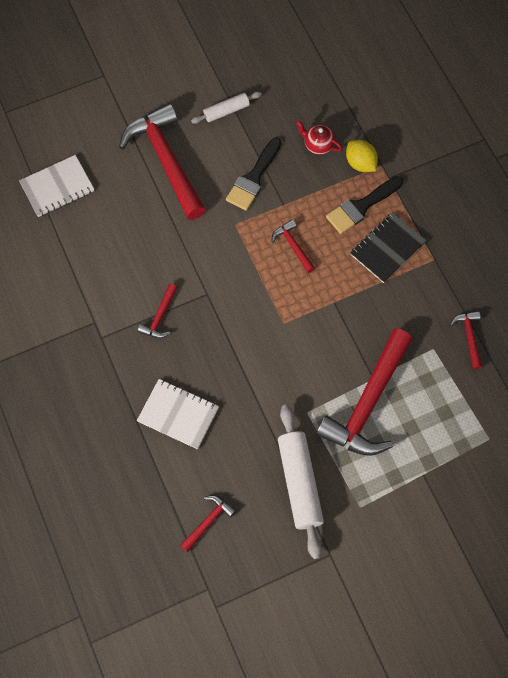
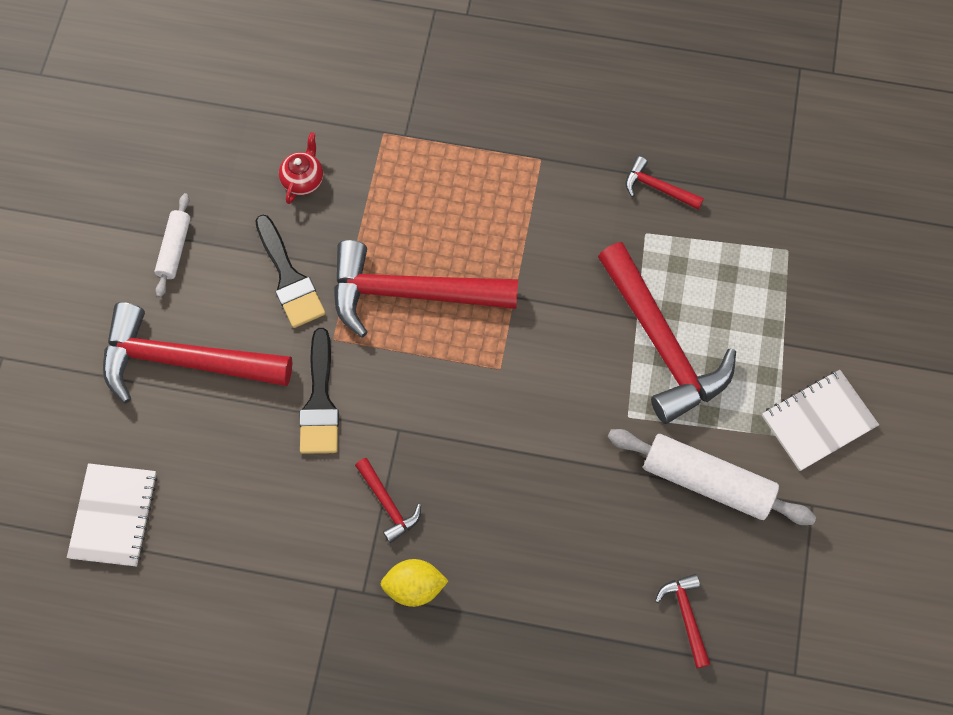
camera: 55 degrees left, 0 degrees up
(178, 414) = (529, 564): white notebook -> white notebook (818, 421)
(293, 246) = (411, 293): red hammer -> red hammer, size x2.23
(318, 145) = (303, 180): red teapot -> red teapot turned 135 degrees clockwise
(360, 163) = (363, 152): yellow lemon -> yellow lemon (414, 587)
(361, 207) = (418, 188): black brush -> black brush (320, 402)
(387, 248) = (491, 196): black notebook -> none

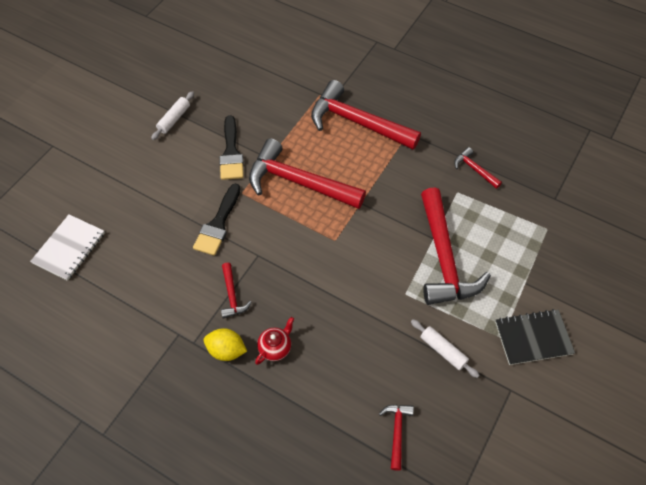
camera: 20 degrees right, 10 degrees down
(184, 361) = (151, 178): red hammer -> red hammer (357, 122)
(303, 180) = (263, 105): red teapot -> red teapot (275, 348)
(707, 482) = (443, 351): white rolling pin -> white rolling pin, size x0.56
(818, 421) = (533, 338): white notebook -> black notebook

